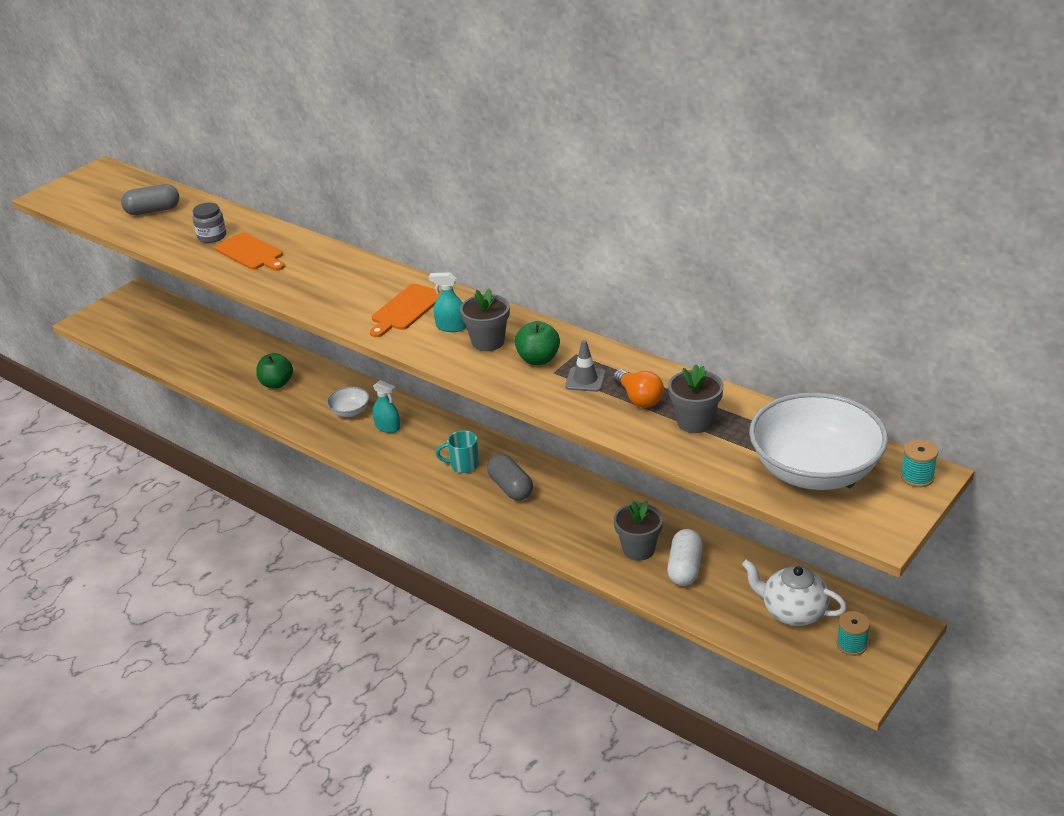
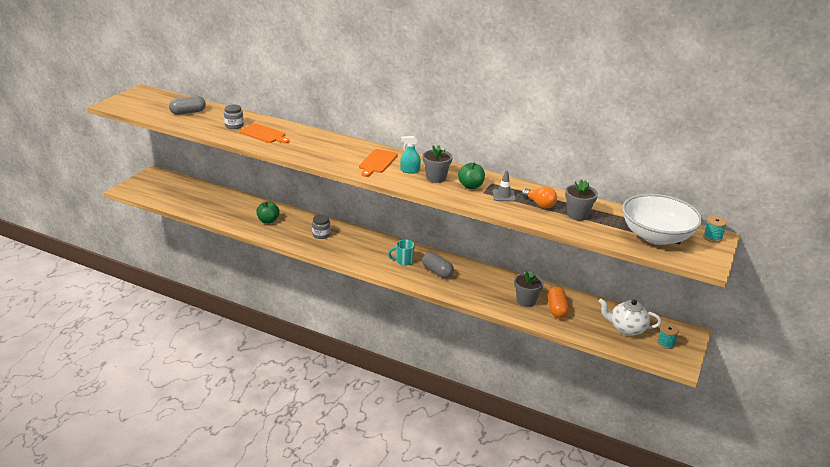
camera: 15 degrees left, 5 degrees down
(350, 411) = (321, 235): white bowl -> grey jar
(387, 427) = (348, 242): turquoise spray bottle -> none
(684, 568) = (556, 309): white capsule -> orange capsule

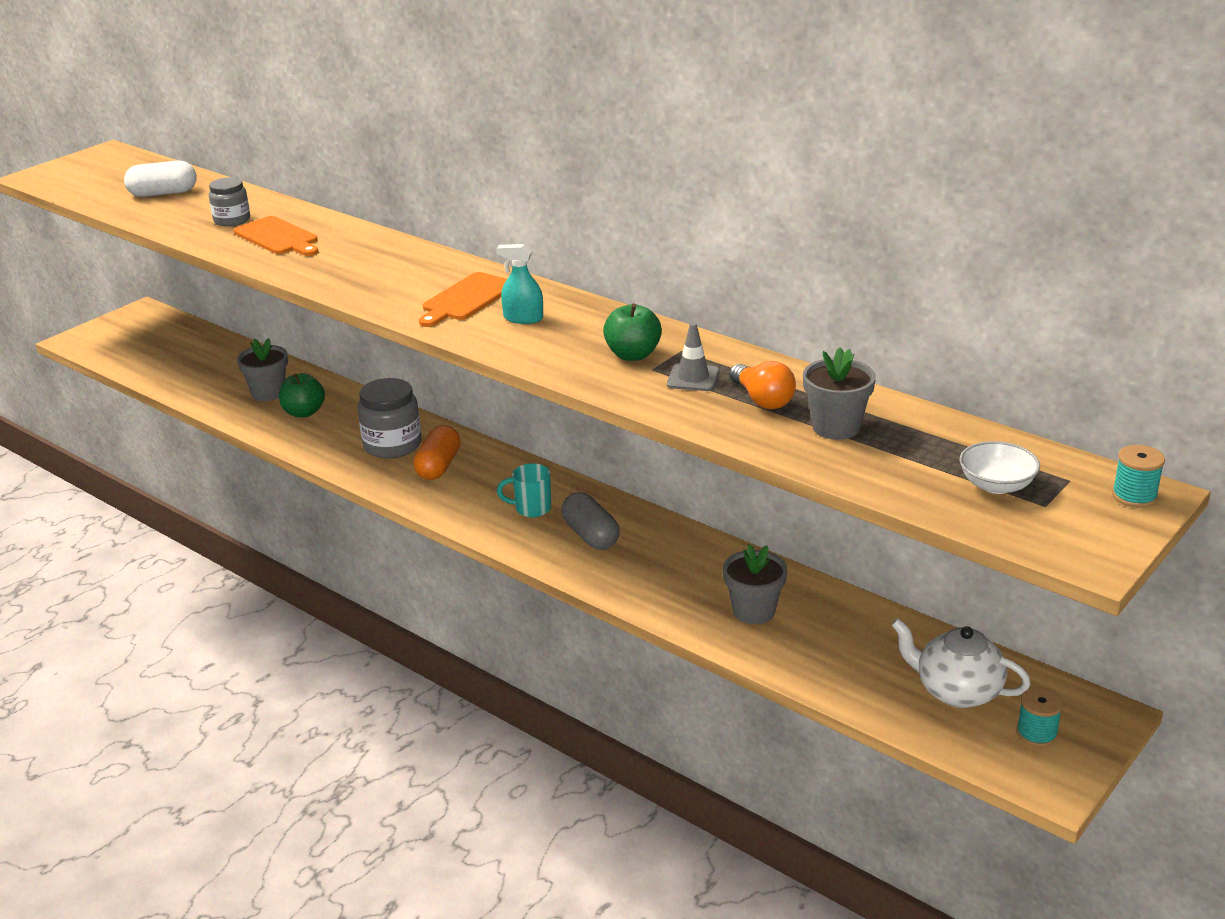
camera: 15 degrees right, 0 degrees up
(188, 112) = (163, 193): grey capsule -> white capsule
(321, 235) = (392, 445): grey jar -> grey jar, size x1.61
(436, 178) = (569, 335): grey flower pot -> grey flower pot (268, 393)
(556, 309) = (814, 635): orange capsule -> orange capsule (438, 466)
(656, 236) = (996, 485): white bowl -> white bowl, size x0.44

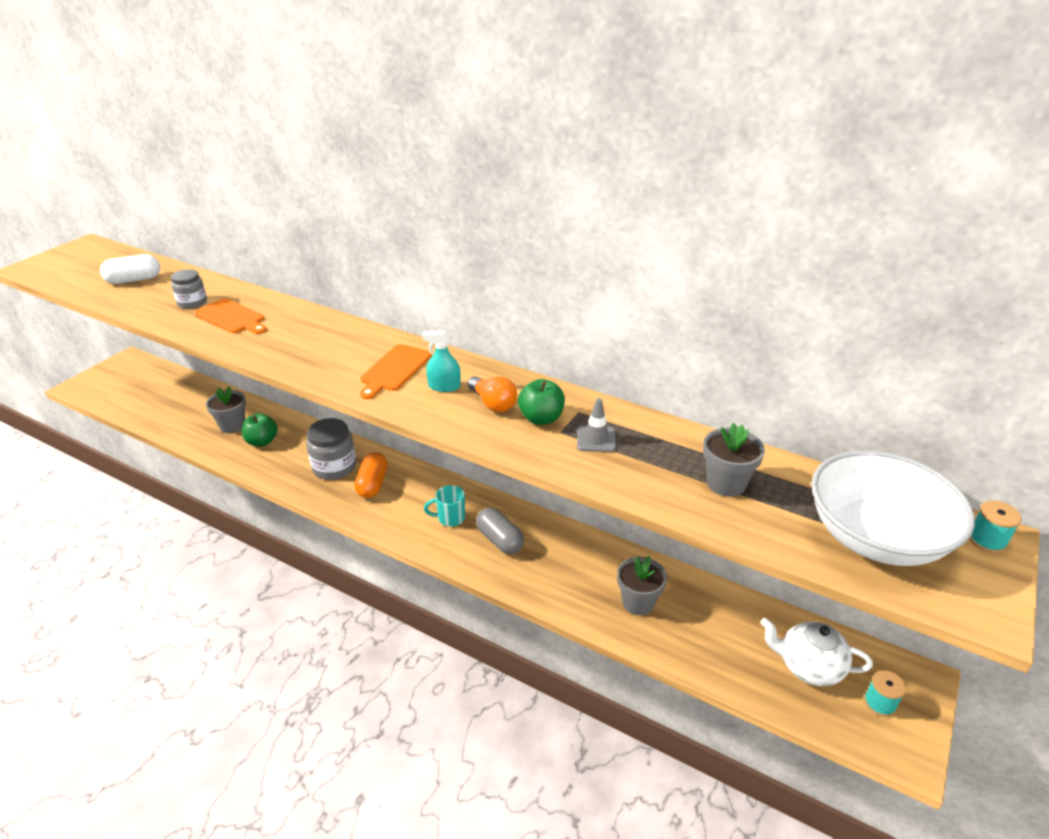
camera: 10 degrees left, 5 degrees up
(762, 400) = (658, 458): orange light bulb -> orange light bulb (493, 403)
(996, 485) = (876, 537): white bowl -> white bowl, size x2.28

